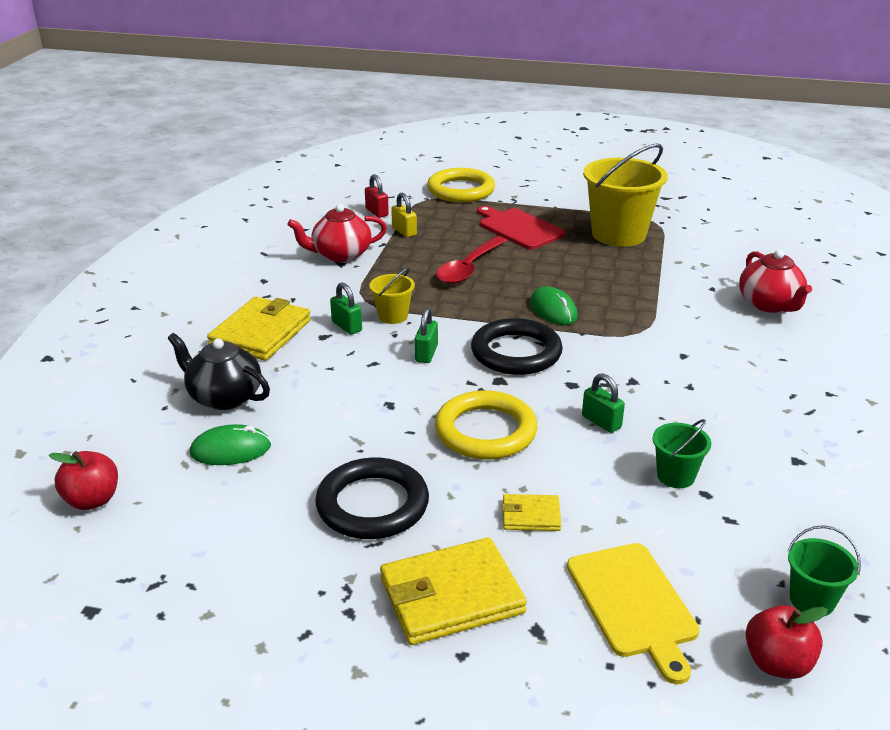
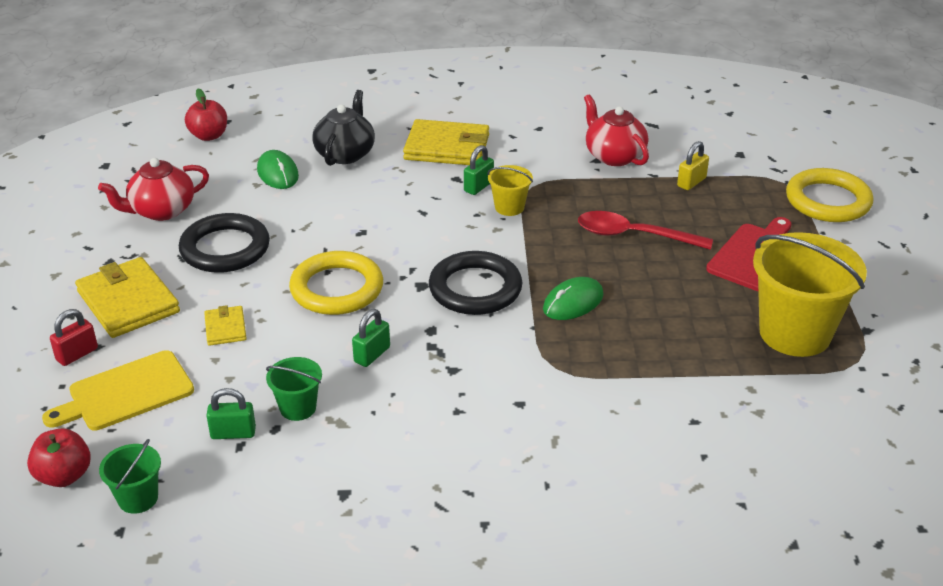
camera: 75 degrees right, 5 degrees up
(377, 212) = (725, 158): red padlock -> red padlock (77, 354)
(426, 354) = (450, 237): green padlock -> green padlock (233, 433)
(770, 304) = (679, 474): red teapot -> red teapot (161, 211)

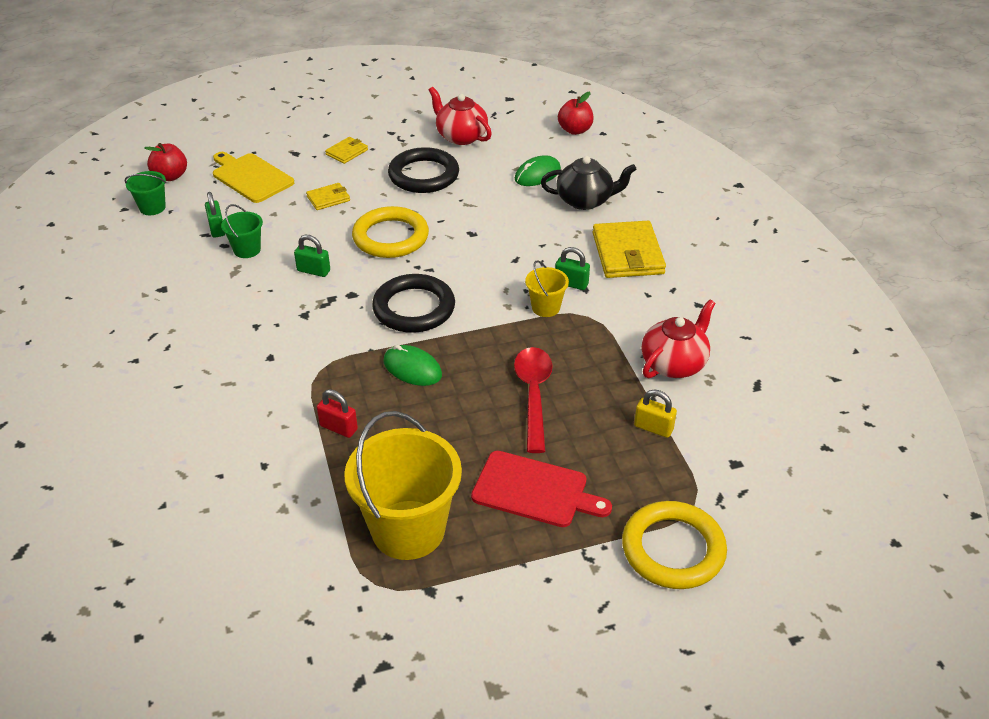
camera: 75 degrees right, 5 degrees up
(77, 354) = (286, 148): red padlock -> red padlock (338, 428)
(128, 301) = (347, 152): yellow wallet -> yellow wallet, size x0.51

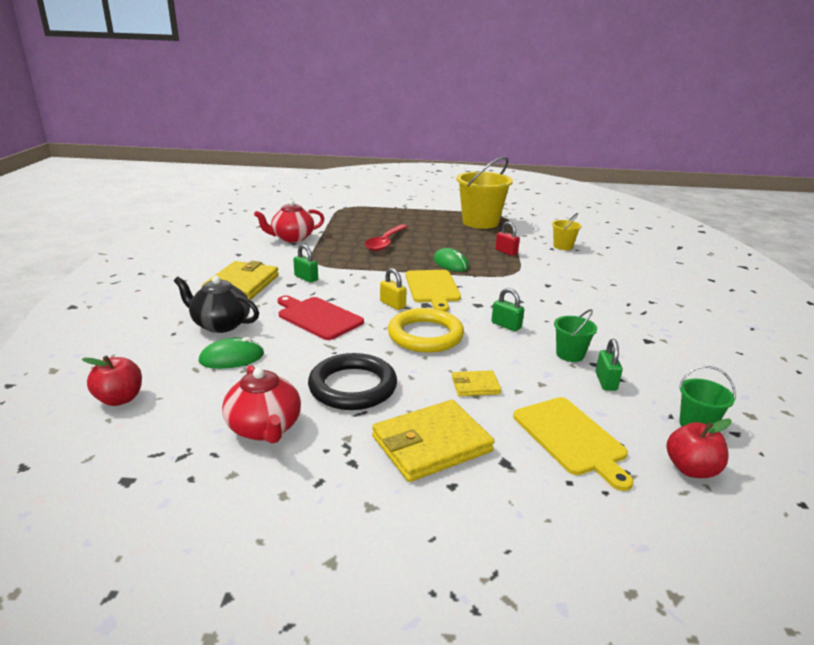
camera: 160 degrees left, 15 degrees down
(347, 152) = (431, 444): yellow wallet -> yellow wallet, size x1.96
(414, 308) = (432, 288): black ring -> yellow cutting board
(534, 490) = (413, 221): red cutting board -> red cutting board (318, 317)
(545, 307) = (338, 271): yellow bucket -> yellow bucket (563, 246)
(653, 428) = (334, 224): yellow padlock -> yellow padlock (392, 304)
(673, 549) = (367, 202): yellow ring -> none

